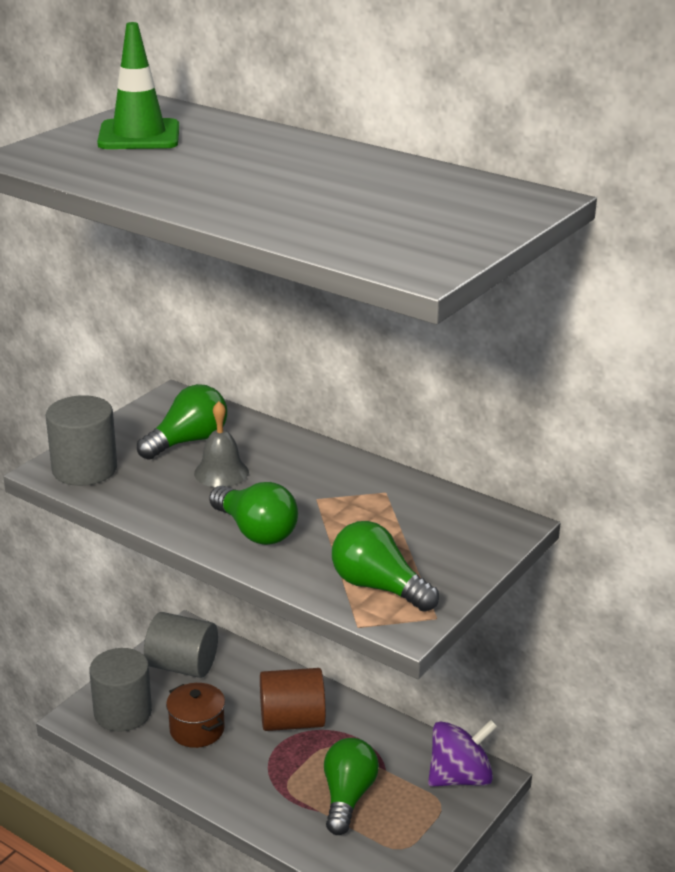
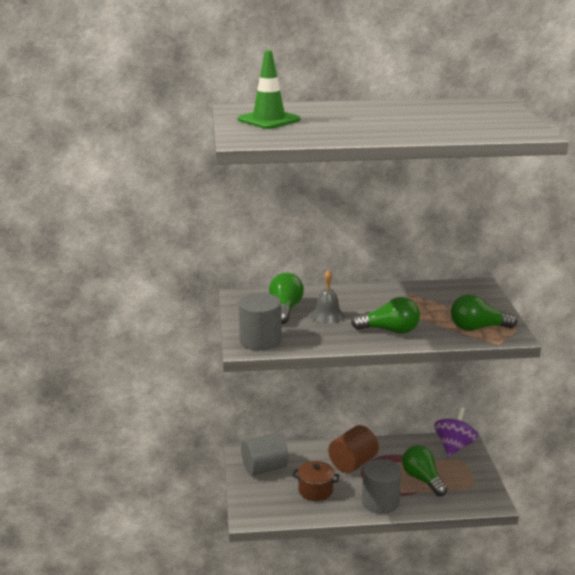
camera: 40 degrees left, 5 degrees down
(123, 712) = (267, 503): grey cylinder -> grey cylinder (380, 502)

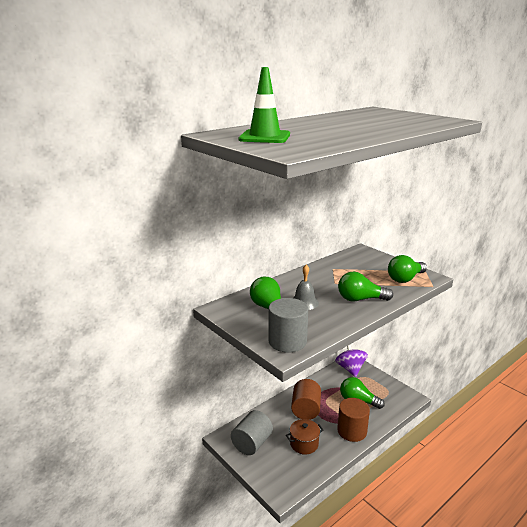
camera: 35 degrees left, 0 degrees up
(380, 502) = (352, 431): grey cylinder -> brown cylinder
(390, 330) = (360, 299): green light bulb -> green light bulb turned 150 degrees counterclockwise

